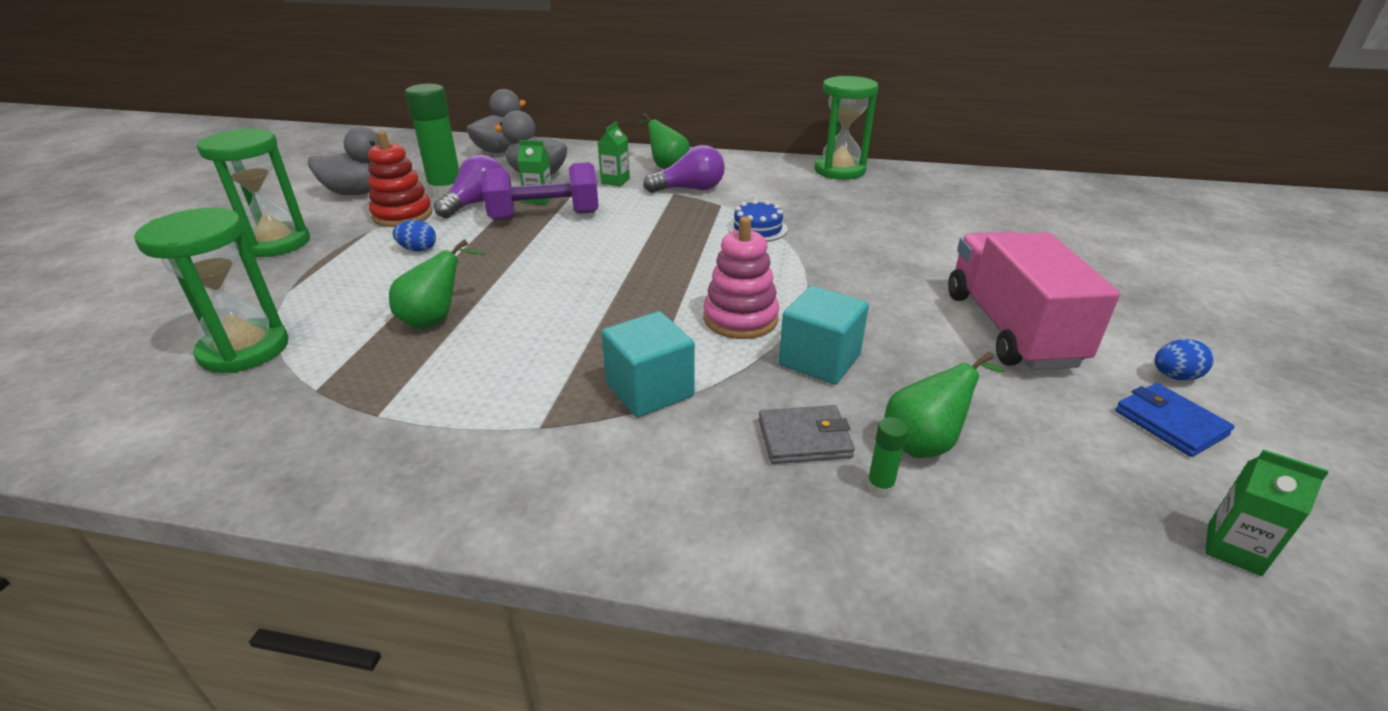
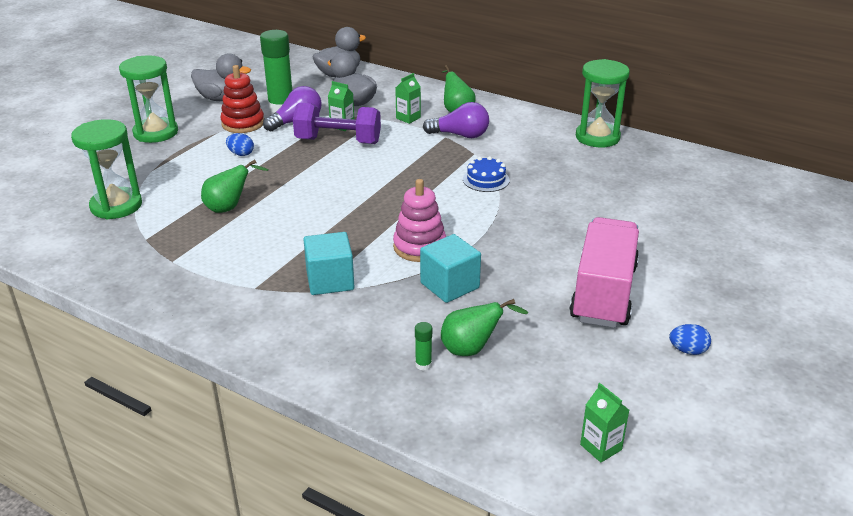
camera: 20 degrees right, 0 degrees up
(804, 438) = (400, 329): grey wallet -> none
(1170, 423) = (646, 376): blue wallet -> none

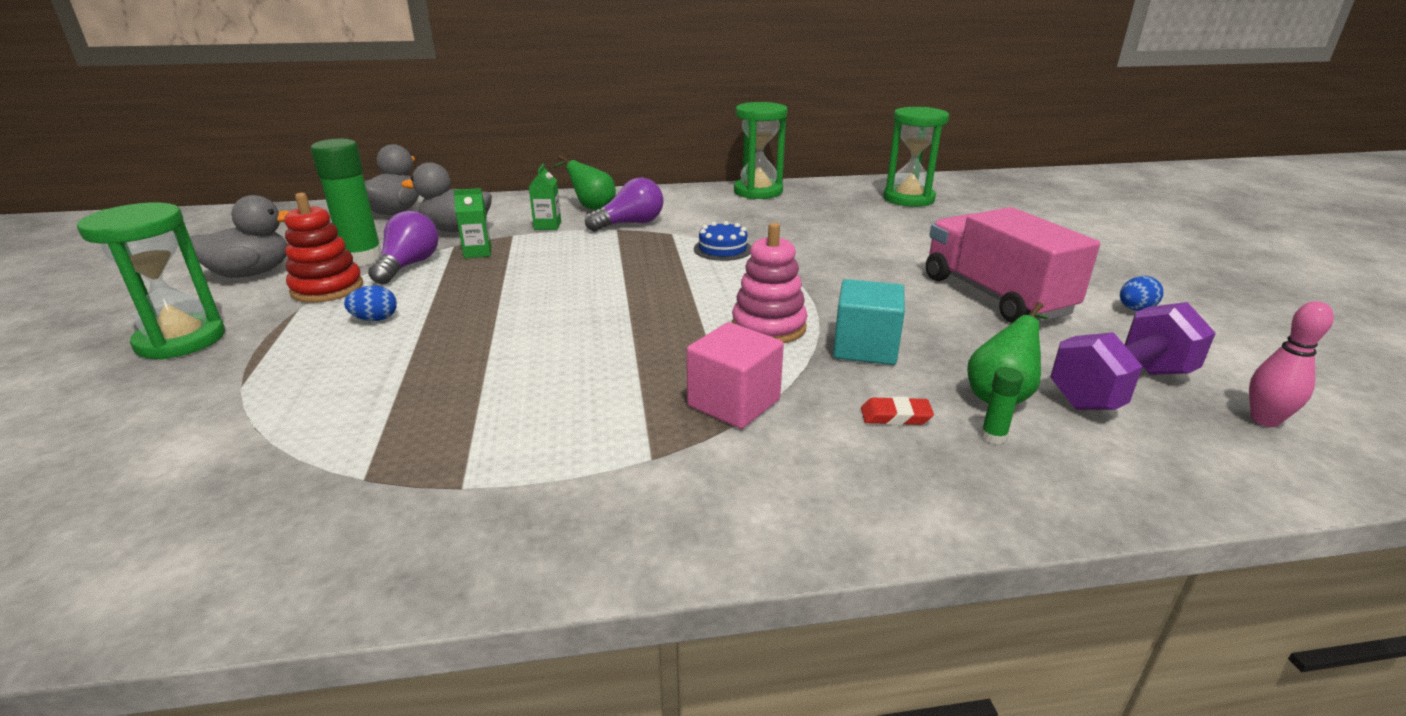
camera: 40 degrees left, 5 degrees down
(116, 206) = (233, 457): green hourglass -> green hourglass (908, 199)
(229, 208) = (453, 382): green pear -> none
(330, 280) = (733, 403): turquoise cube -> pink cube
(338, 141) = (497, 267): purple dumbbell -> purple dumbbell (1121, 388)
(394, 328) = (895, 416): none -> red eraser
(601, 447) = (1264, 420): green carton -> pink bowling pin

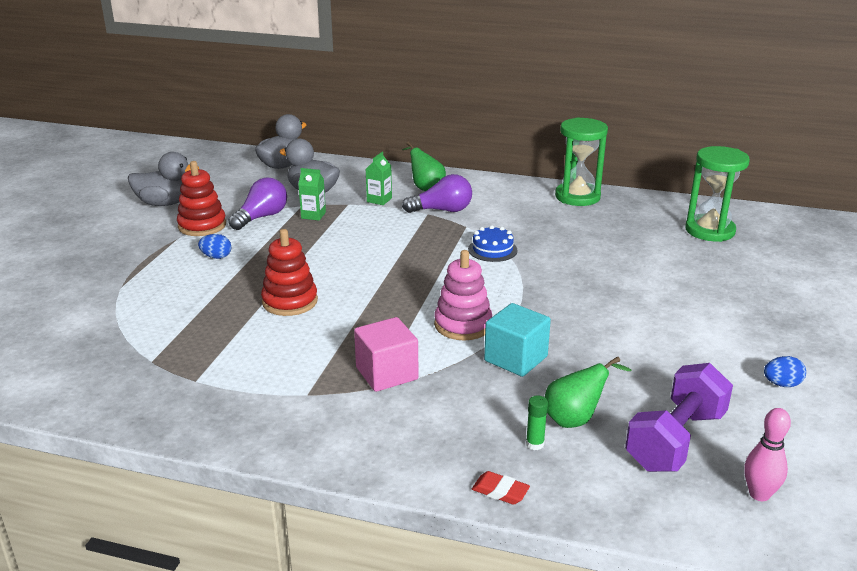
camera: 25 degrees right, 0 degrees up
(181, 340) = (105, 247): green hourglass -> none
(362, 258) = (236, 205): green glue stick -> none
(525, 349) = (290, 301): none -> red stacking toy
(895, 416) = (483, 412): red eraser -> red eraser (500, 491)
(994, 296) = (670, 342): pink truck -> none
(1121, 388) = (675, 440): purple dumbbell -> purple dumbbell turned 45 degrees counterclockwise

